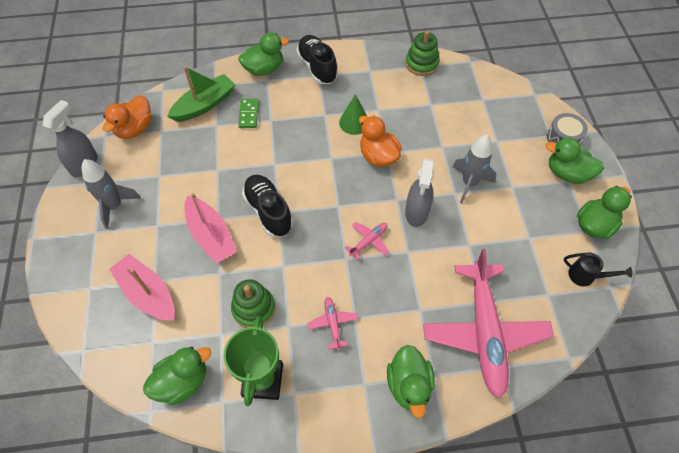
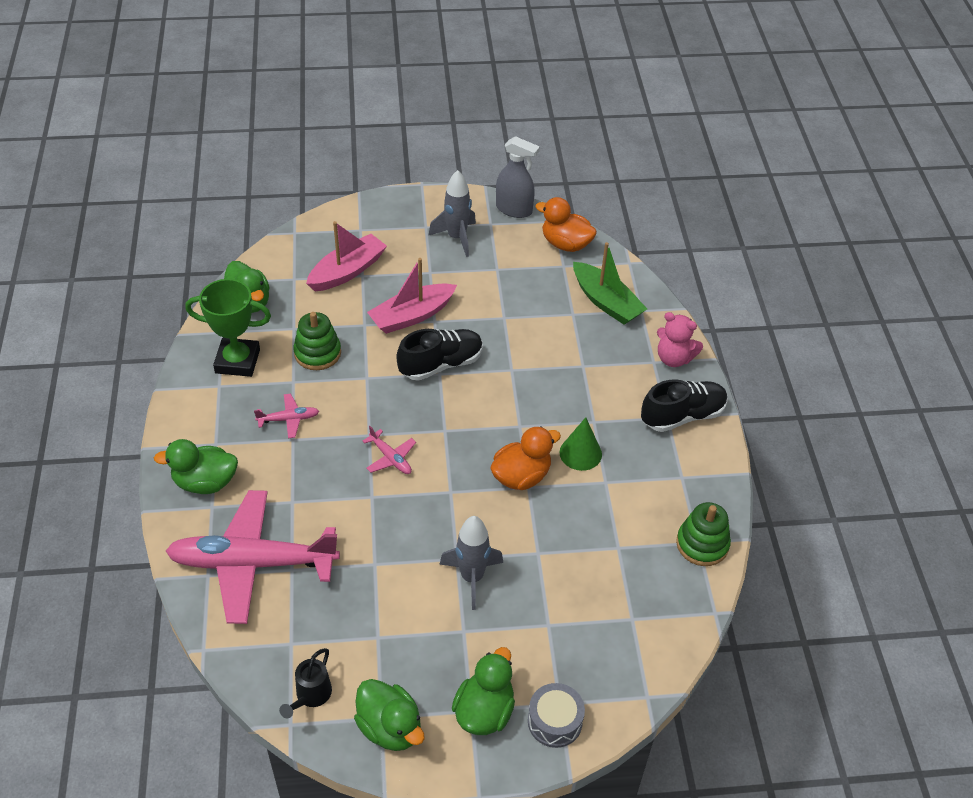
camera: 90 degrees right, 10 degrees down
(249, 114) = (591, 344): green domino -> none
(264, 69) = (674, 358): green duck -> pink teddy bear
(416, 212) = (428, 511): grey spray bottle -> none

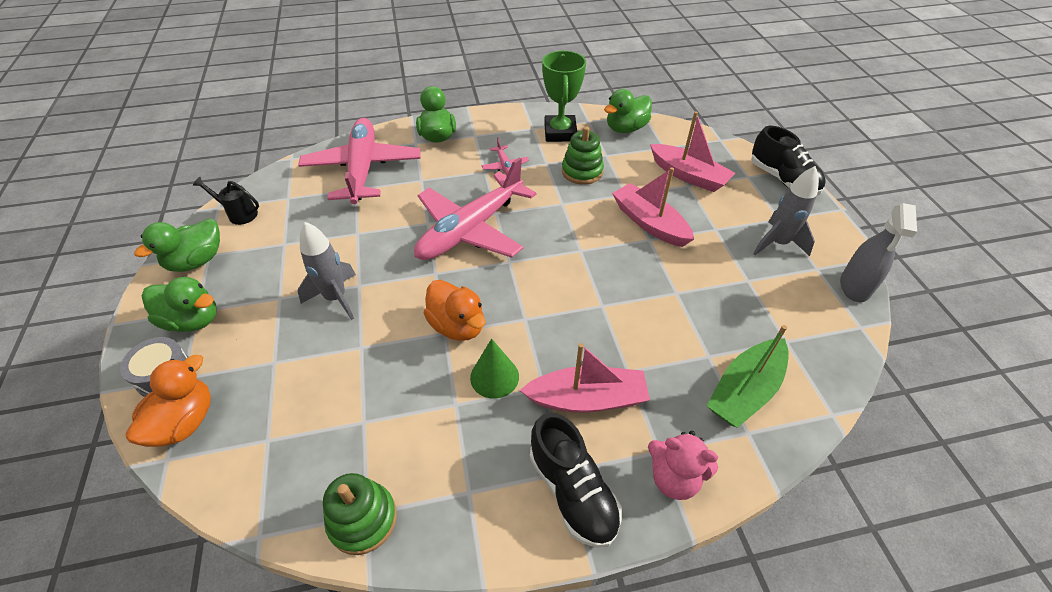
camera: 85 degrees right, 0 degrees up
(390, 458) = (471, 229): pink plane -> pink plane, size x2.47
(441, 364) = (592, 250): black shoe -> black shoe (782, 179)
(565, 244) = (826, 341): orange duck -> orange duck (185, 422)
(606, 395) = (587, 399): none -> pink boat
(674, 358) = (674, 478): pink teddy bear -> pink teddy bear turned 90 degrees counterclockwise

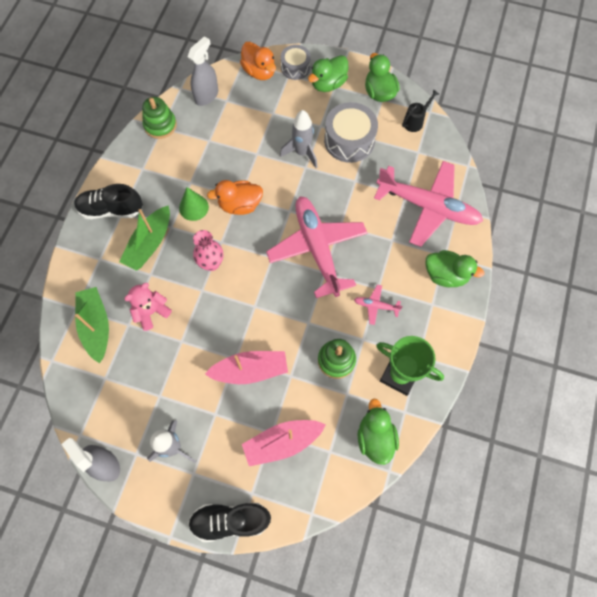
camera: 120 degrees right, 20 degrees up
(265, 478) = (206, 95): none -> grey spray bottle
(294, 260) = (349, 140): none -> grey drum
(561, 314) = (211, 263): none -> pink vase
(587, 399) = (149, 244): pink boat -> green boat
(674, 478) = (83, 256): pink teddy bear -> pink teddy bear (151, 312)

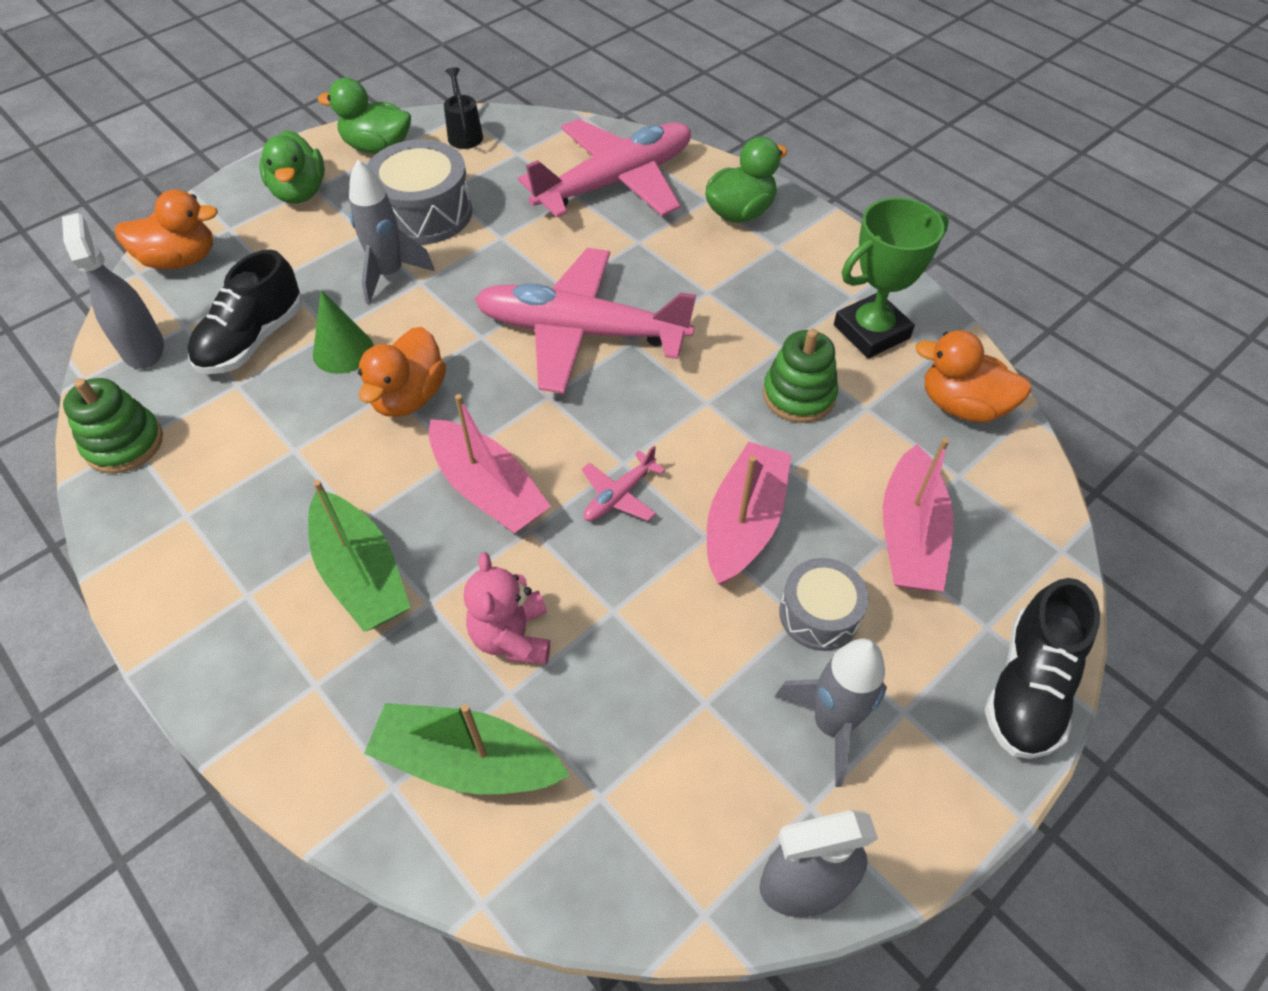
camera: 60 degrees left, 15 degrees down
(111, 209) = (222, 611): black shoe -> black shoe (252, 340)
(193, 207) = (350, 467): green cone -> green cone (343, 351)
(211, 263) = (488, 490): pink vase -> pink boat
(295, 68) = (226, 215): grey drum -> grey drum (819, 614)
(375, 437) = (962, 406): green duck -> orange duck
(376, 306) = (736, 307): pink plane -> pink plane (619, 495)

